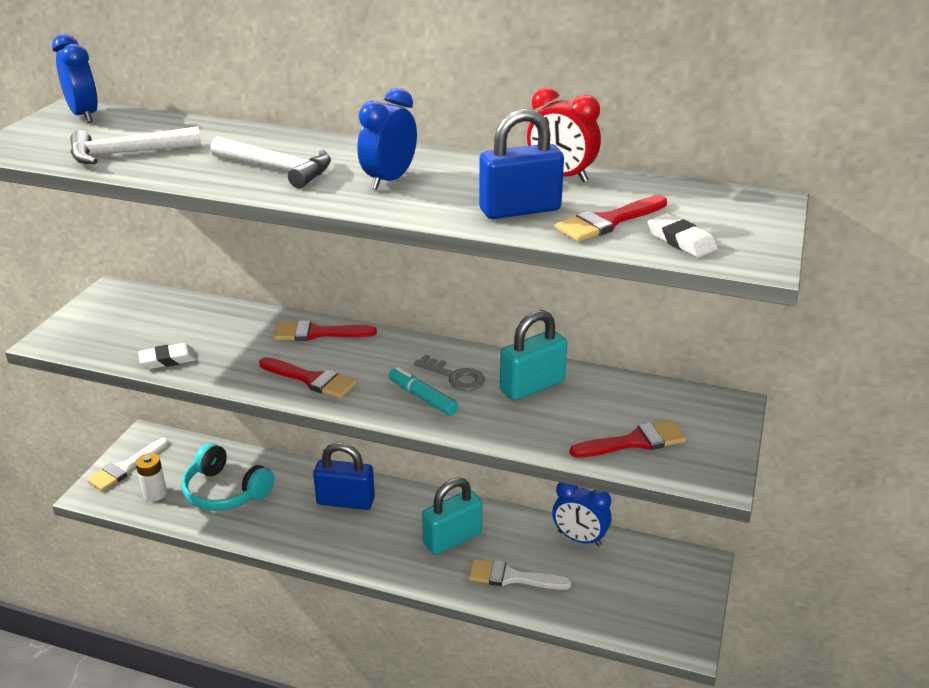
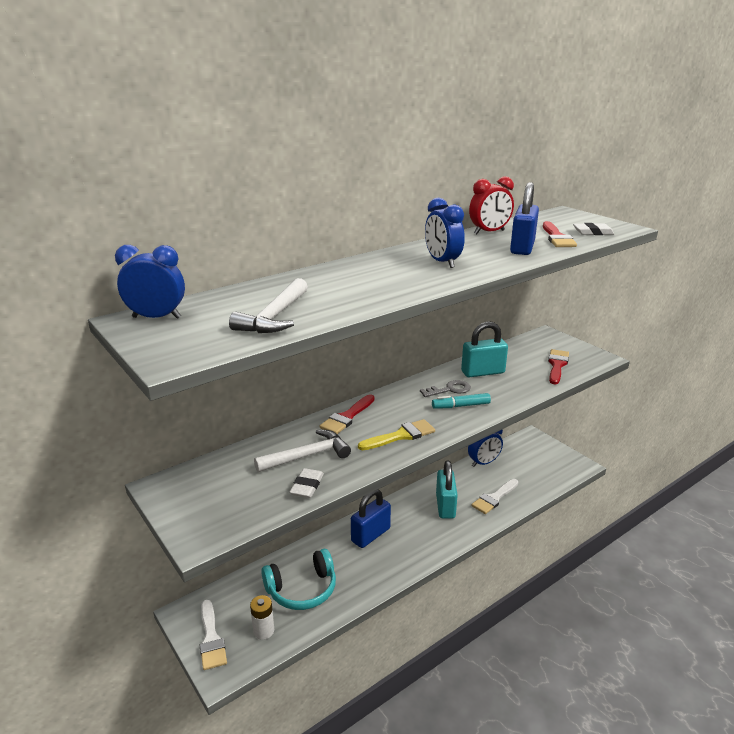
camera: 55 degrees left, 5 degrees down
(278, 169) = (381, 282): white hammer -> white hammer (307, 456)
(311, 379) = (400, 436): red brush -> yellow brush
(532, 386) = (483, 372): turquoise padlock -> turquoise padlock turned 75 degrees clockwise

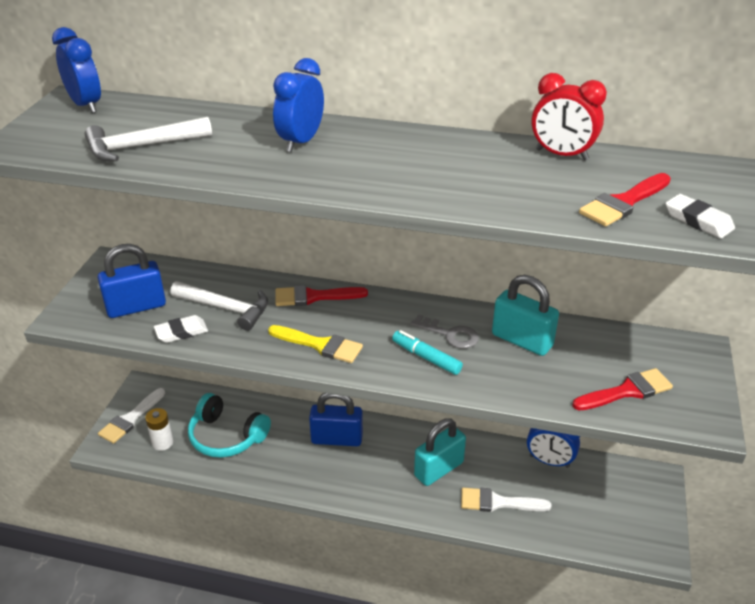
camera: 50 degrees right, 10 degrees up
(442, 262) = (403, 166): blue clock -> blue clock (301, 142)
(522, 248) = (537, 193): blue padlock -> blue padlock (136, 307)

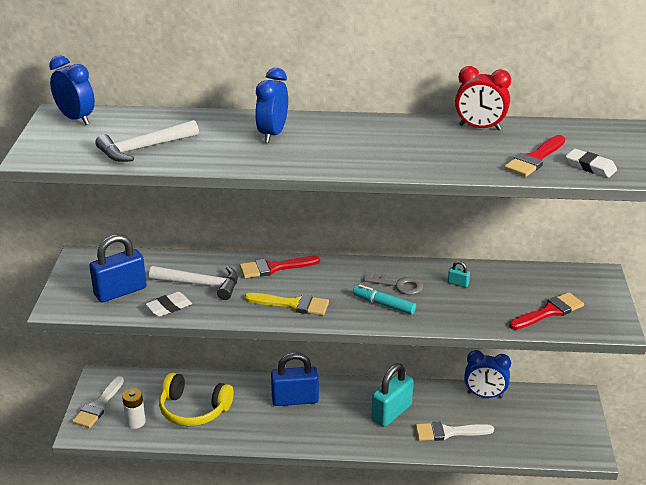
camera: 10 degrees left, 5 degrees down
(226, 436) = (193, 410): turquoise headphones -> yellow headphones
(522, 340) = (458, 283): turquoise padlock -> turquoise padlock, size x0.41

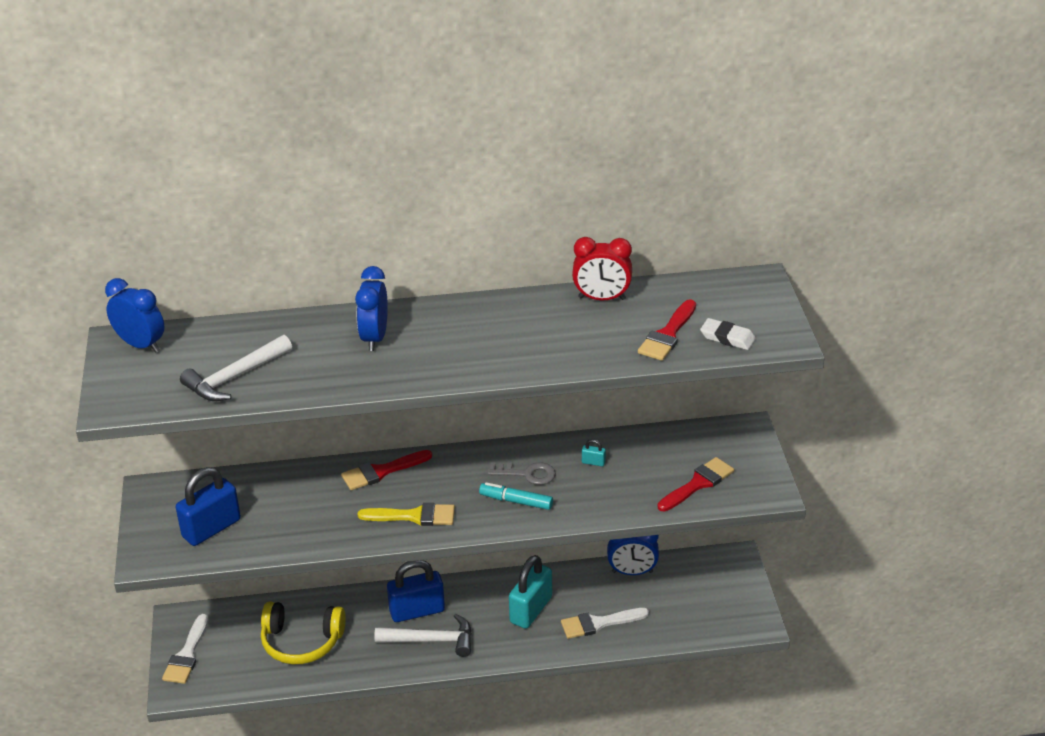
camera: 10 degrees left, 5 degrees up
(135, 422) = (237, 667): white battery -> none
(169, 307) = (274, 540): white eraser -> none
(201, 284) = (303, 506): white hammer -> white hammer (431, 640)

